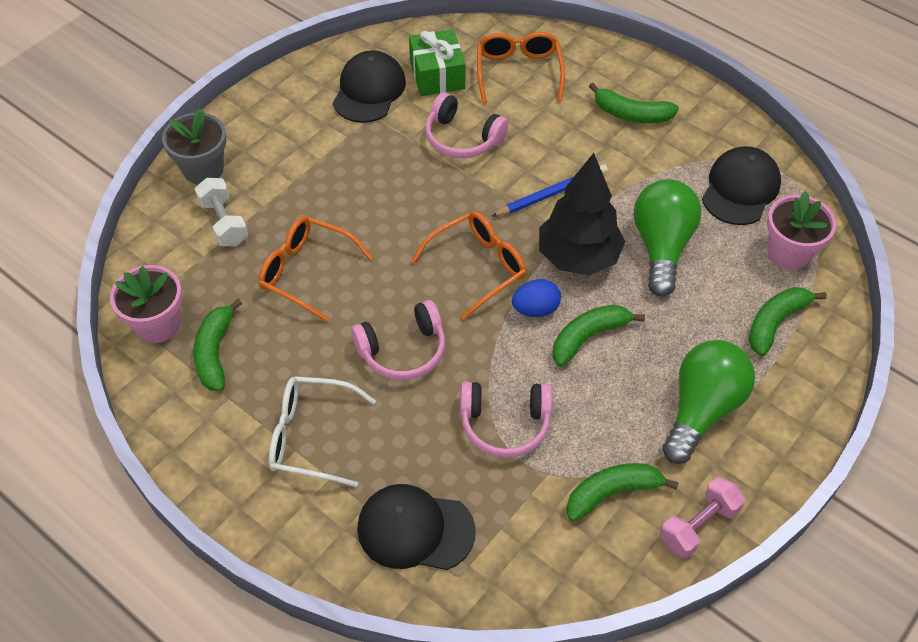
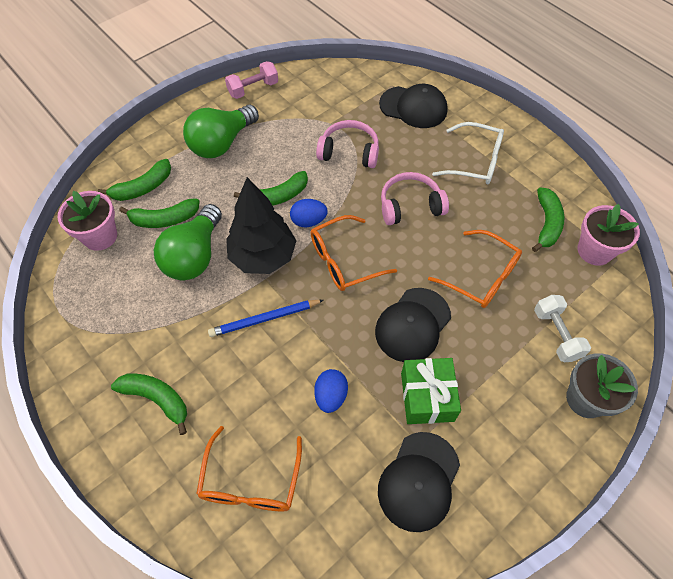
camera: 170 degrees left, 5 degrees up
(437, 75) = (341, 492): green gift -> green gift (427, 397)
(462, 138) = (331, 396): pink headphones -> blue egg
(612, 493) = (295, 109): green banana -> green banana (164, 219)
(740, 189) = (103, 298): black cap -> black cap (413, 325)

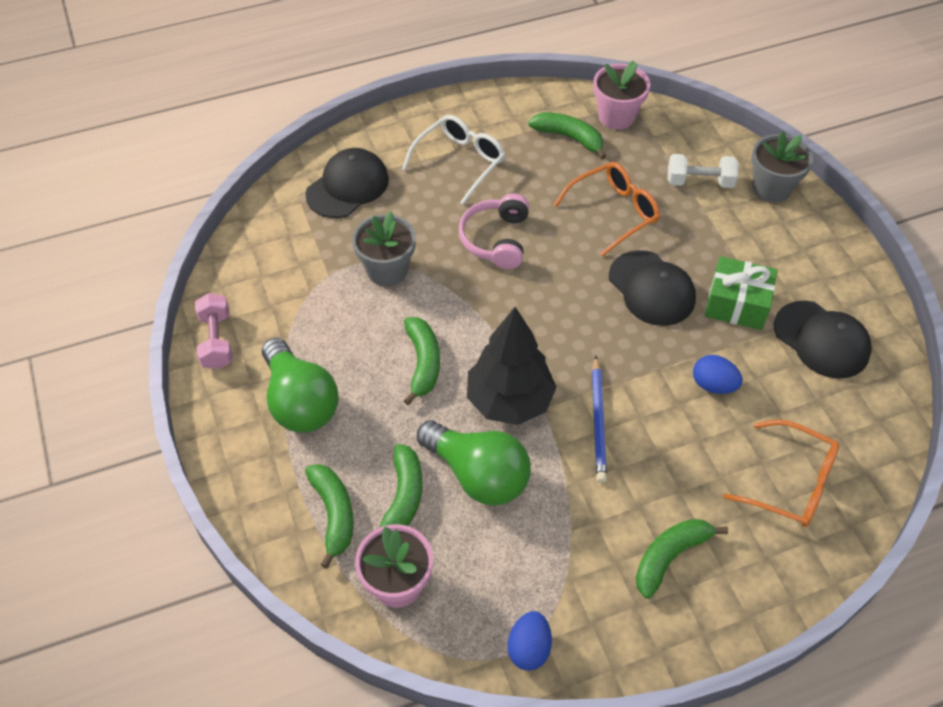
camera: 70 degrees left, 5 degrees down
(308, 221) = (476, 341): blue egg -> blue egg (529, 648)
(343, 261) = (547, 324): orange glasses -> none
(349, 152) = (387, 270): pink headphones -> grey flower pot

